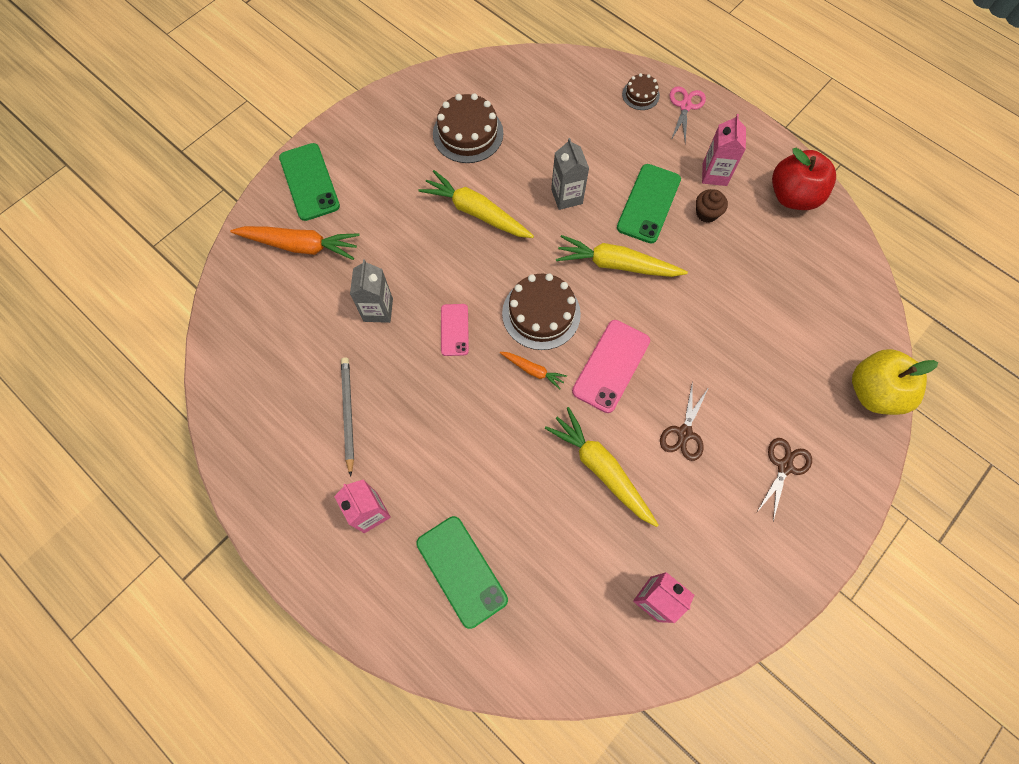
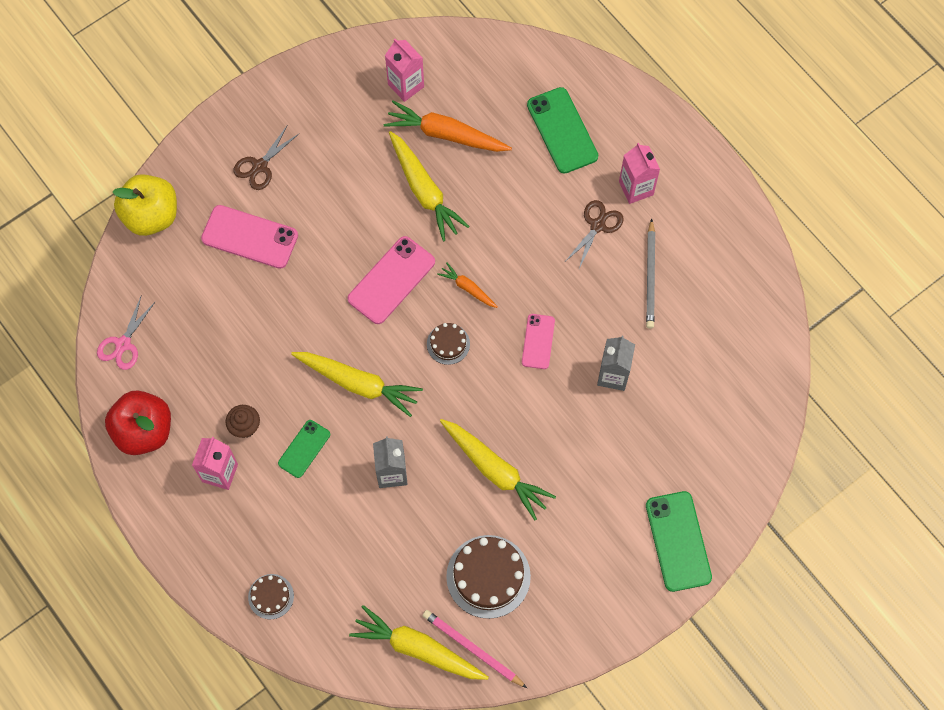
camera: 170 degrees left, 0 degrees up
(300, 246) = (690, 462): orange carrot -> orange carrot (446, 134)
(471, 84) = (472, 649): none -> pink pencil
(514, 78) = (418, 648): none -> yellow carrot
(541, 313) = (448, 344): brown cake -> brown cake, size x0.54
(648, 203) = (304, 449): green phone -> green phone, size x0.60
(684, 433) = (340, 208): brown scissors -> brown scissors (597, 225)
(685, 106) = (223, 570): pink scissors -> pink scissors (123, 344)
(766, 386) = (249, 237): none -> pink phone

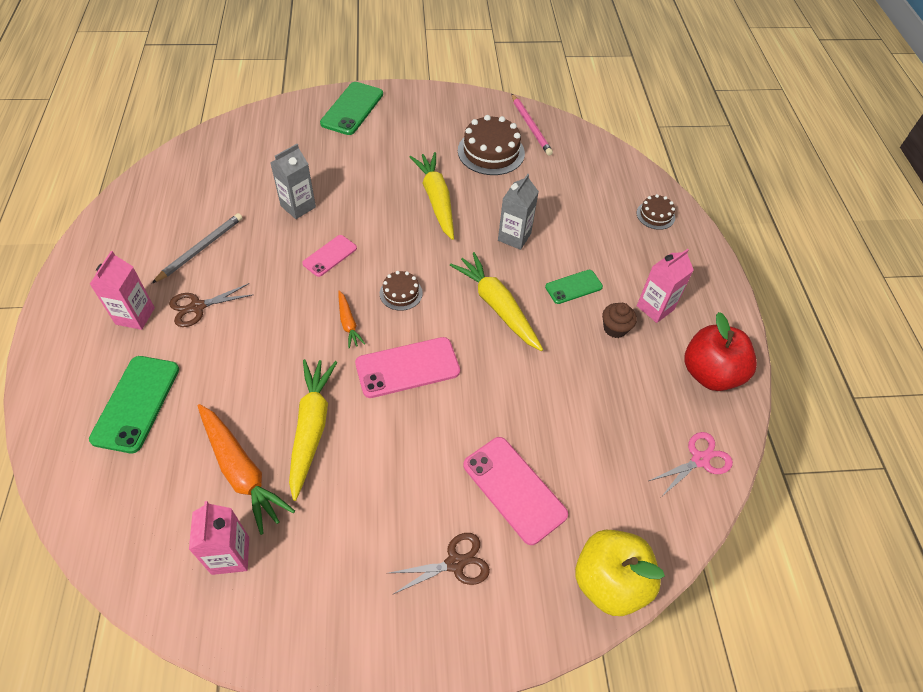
camera: 150 degrees left, 15 degrees down
(418, 648) = (567, 143): yellow carrot -> none

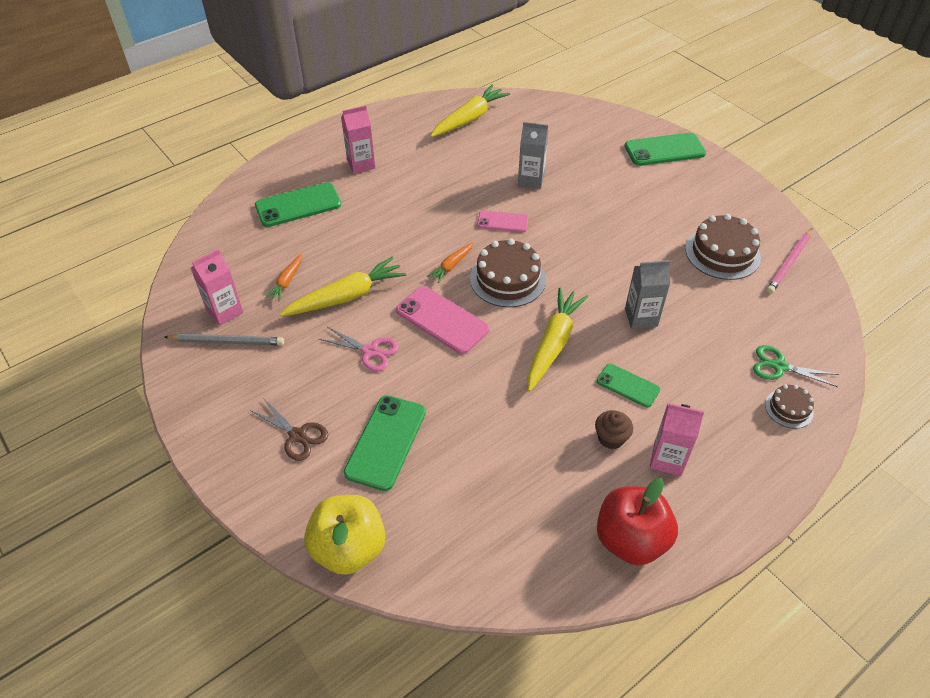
camera: 60 degrees right, 5 degrees down
(197, 307) = (394, 186): brown scissors -> none
(200, 249) = (442, 158): grey pencil -> grey pencil (227, 341)
(241, 471) = (287, 281): orange carrot -> orange carrot, size x0.52
(401, 293) = (507, 279): brown cake -> brown cake, size x1.85
(436, 200) = (625, 248): yellow carrot -> yellow carrot (469, 119)
(514, 489) = (386, 442): pink phone -> green phone
(617, 195) = (779, 366): none -> green scissors
(700, 460) = (522, 571): pink scissors -> pink scissors (370, 351)

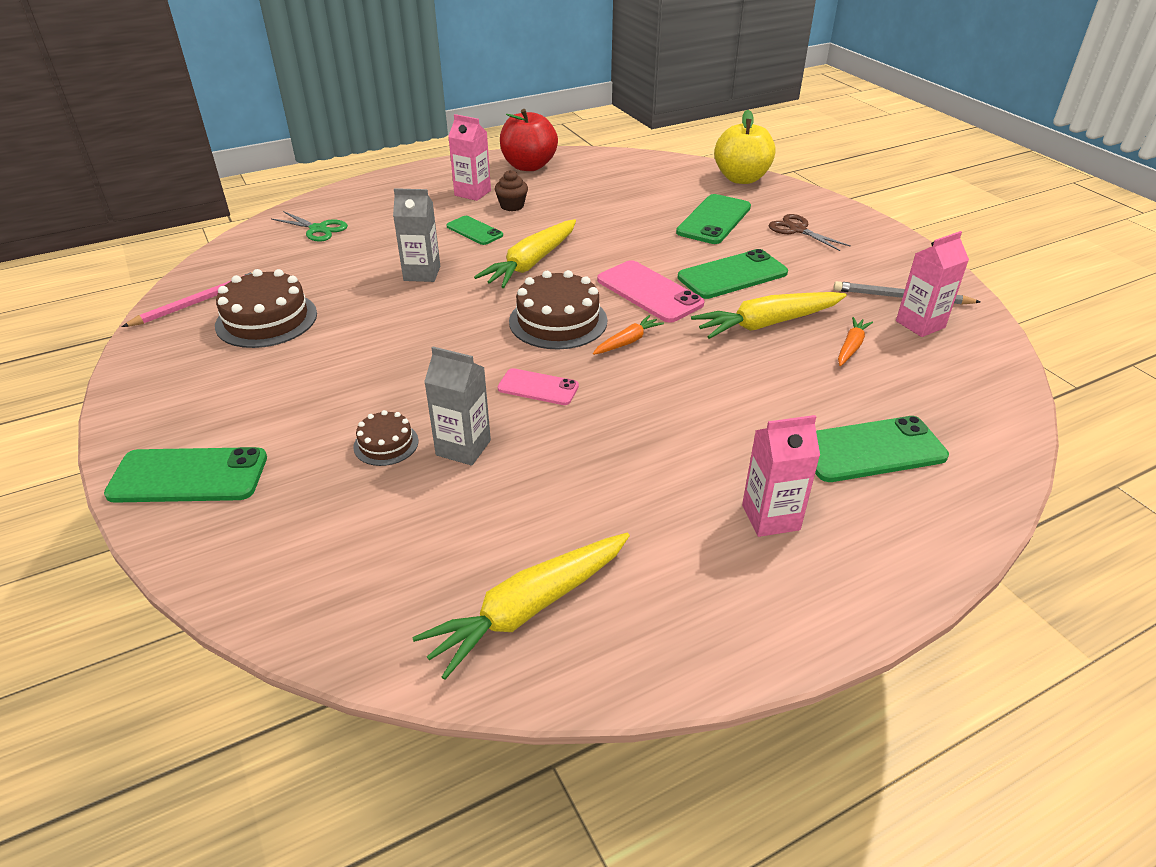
camera: 170 degrees left, 10 degrees down
(370, 351) = (732, 275): pink scissors -> green phone
(789, 408) = (341, 207): brown cake -> brown cake (386, 444)

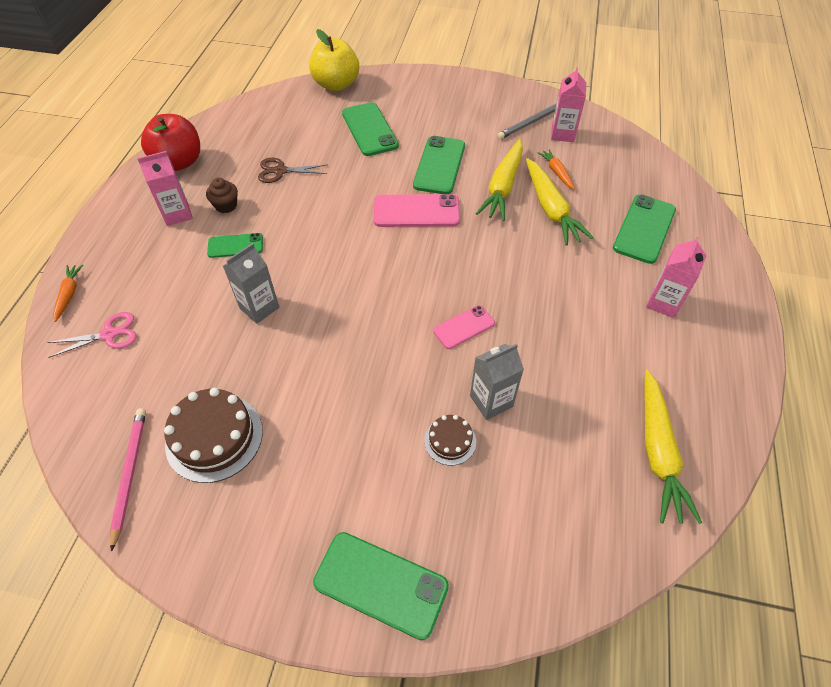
camera: 50 degrees left, 15 degrees up
(188, 476) = (380, 584): green phone -> green phone turned 75 degrees clockwise
(318, 229) = (109, 334): green scissors -> pink scissors
(531, 263) = (316, 243): yellow carrot -> yellow carrot (550, 209)
(558, 321) = (401, 273): brown cake -> none
(627, 341) = (458, 256): orange carrot -> orange carrot (69, 294)
(797, 230) = (423, 106): brown scissors -> brown scissors (280, 171)

